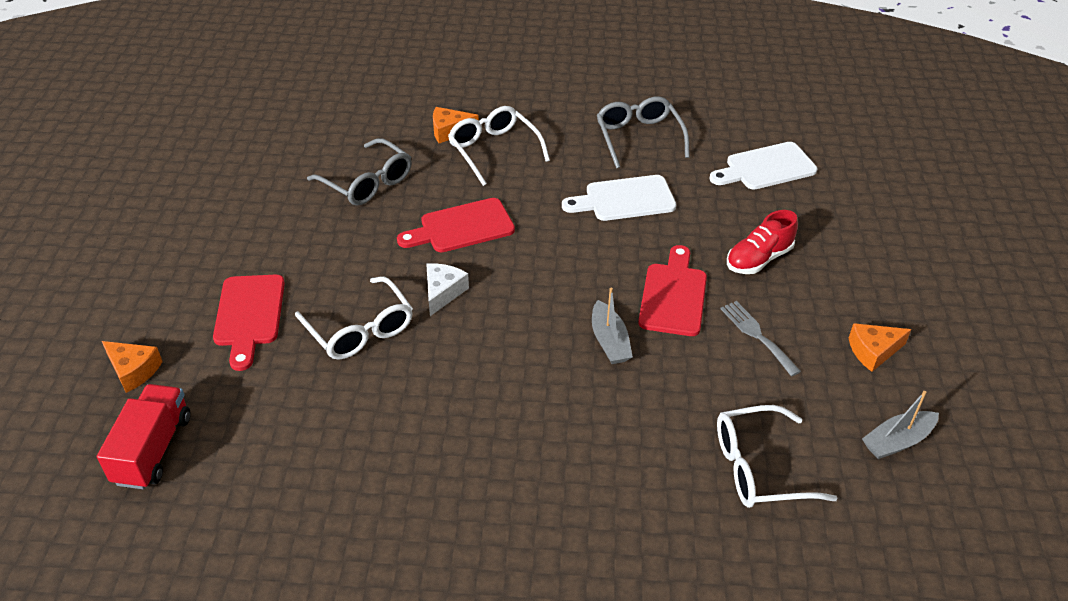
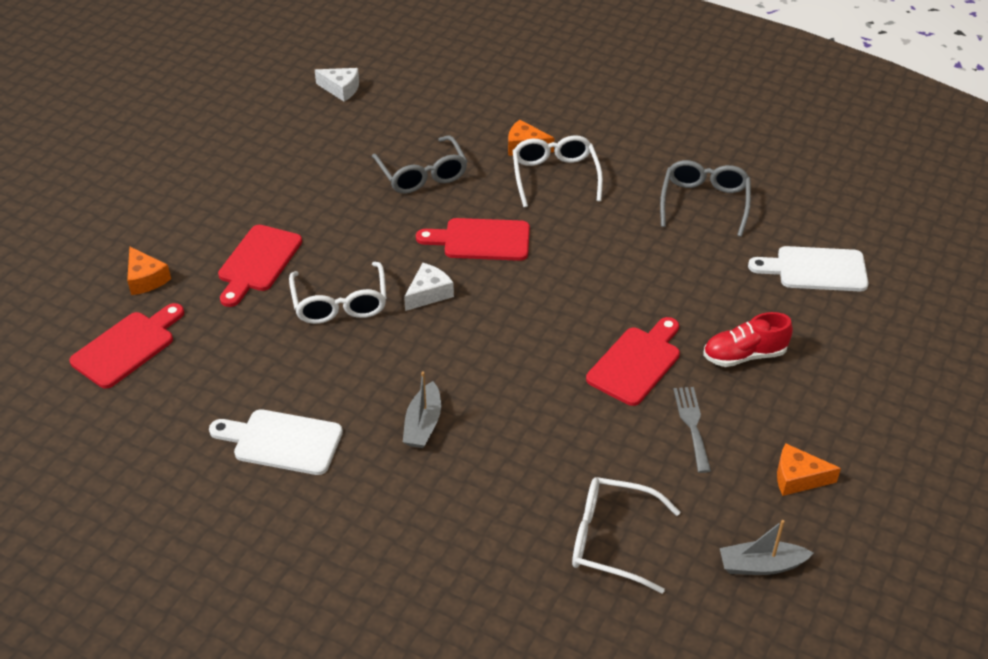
camera: 25 degrees right, 0 degrees up
(153, 449) = (127, 347): red truck -> red cutting board
(237, 124) = (341, 89): none -> white cheese
(609, 341) = (549, 384): grey boat -> grey boat (423, 424)
(625, 199) = (650, 259): white cutting board -> white cutting board (282, 441)

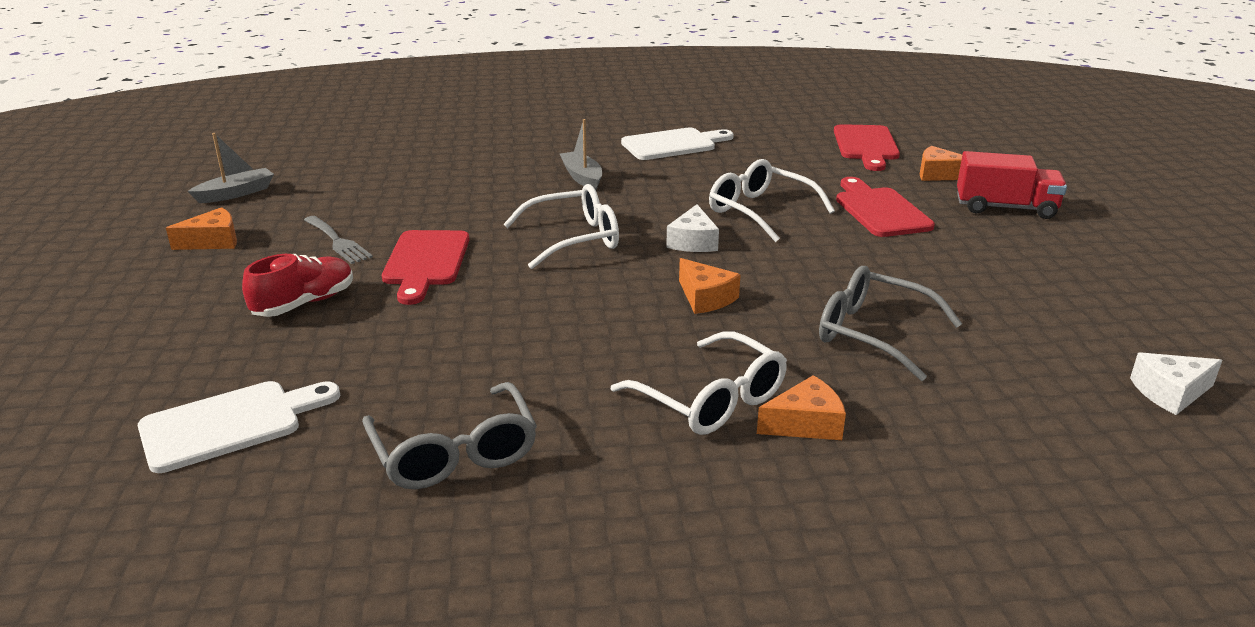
camera: 145 degrees right, 15 degrees down
(174, 223) = (1005, 208): none -> red truck
(481, 240) = (705, 298): red cutting board -> orange cheese
(611, 540) = (370, 173): white glasses -> white glasses (574, 239)

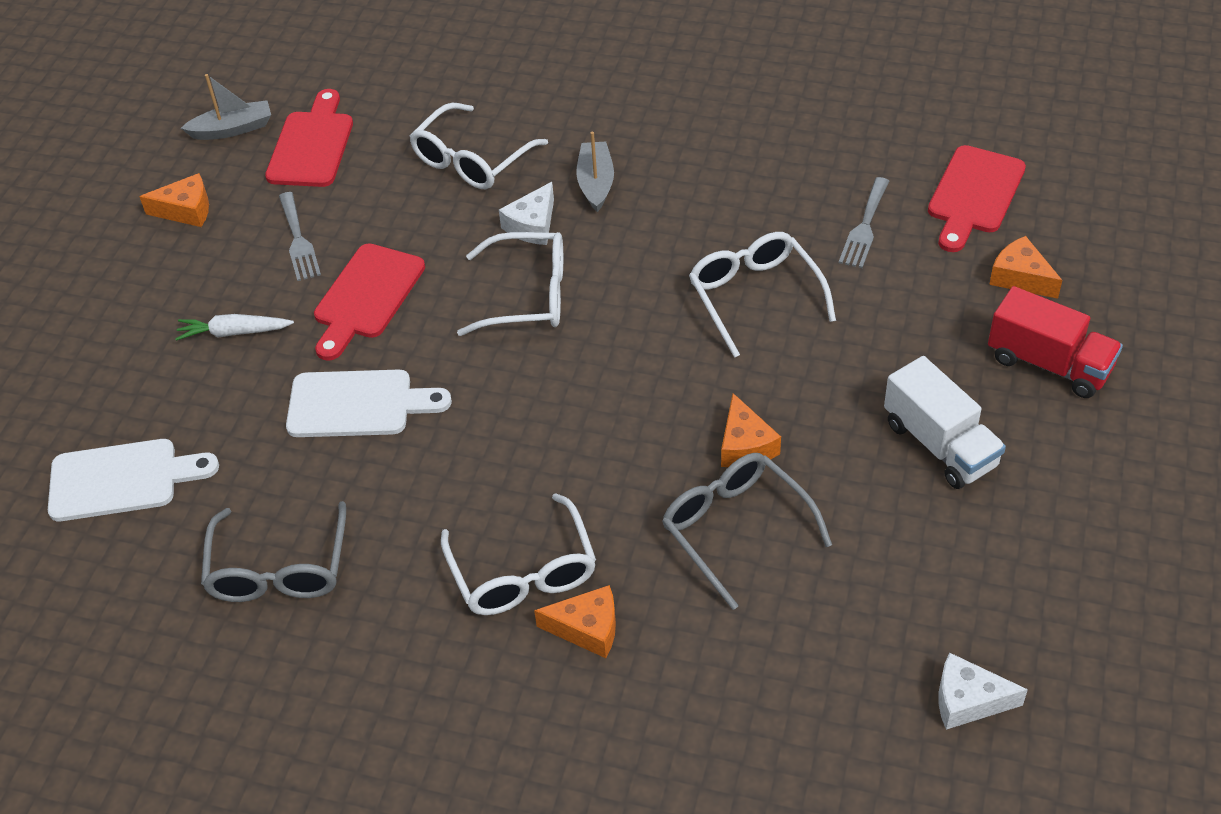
camera: 25 degrees right, 20 degrees up
(304, 303) = (234, 332): red shoe -> white carrot
(468, 180) = (471, 160): none -> white glasses
(673, 144) = (737, 138): white cutting board -> white cutting board (358, 404)
(693, 242) = (648, 333): white cheese -> white cheese (532, 225)
(705, 298) = (605, 428): orange cheese -> orange cheese (745, 445)
(806, 169) = (864, 227): none -> grey fork
(880, 210) = (894, 330): red cutting board -> red cutting board (312, 145)
(977, 258) = (940, 444): none -> white truck

